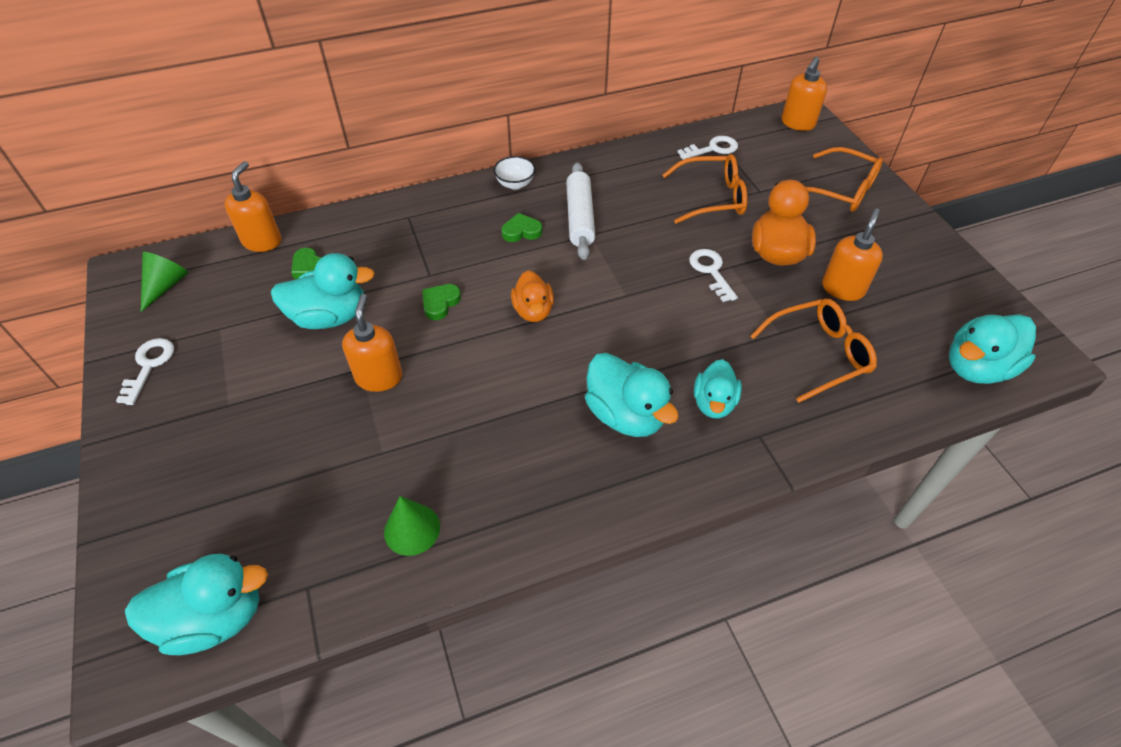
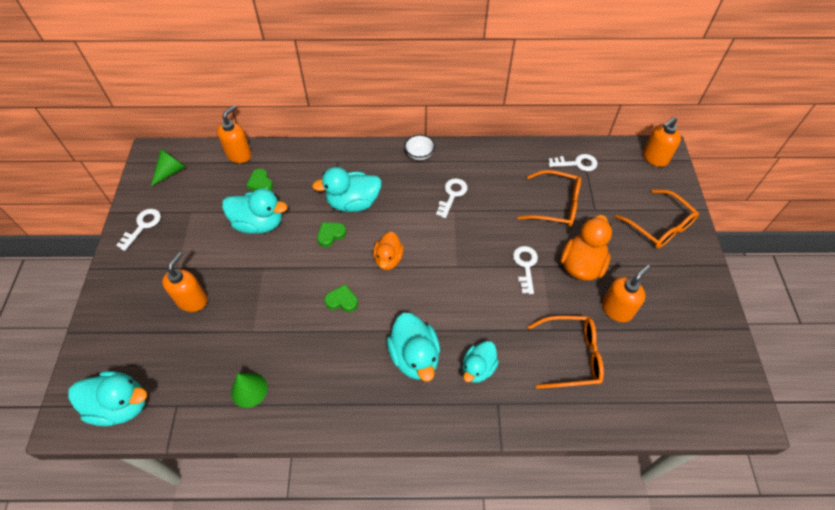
camera: 20 degrees right, 5 degrees up
(379, 377) = (271, 277): orange soap dispenser -> orange soap dispenser (192, 300)
(521, 231) = (407, 194): green heart -> green heart (342, 301)
(579, 218) = (452, 195): white rolling pin -> white key
(976, 368) = (686, 406): turquoise duck -> turquoise duck (353, 203)

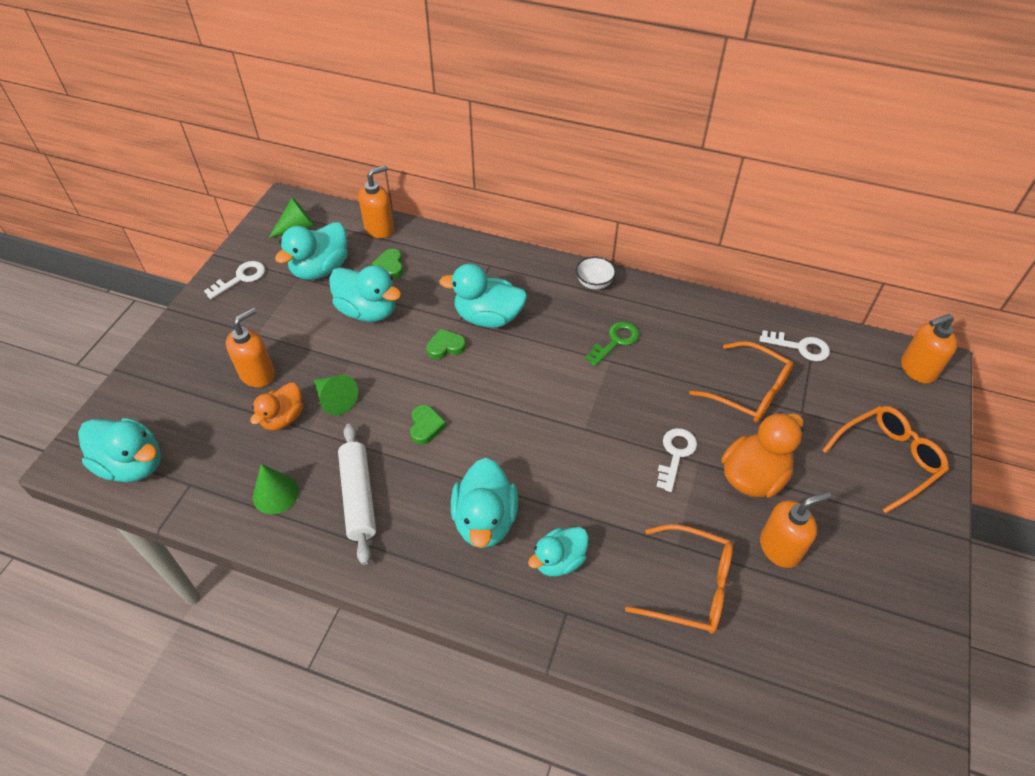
camera: 20 degrees right, 5 degrees down
(206, 200) = (320, 269): none -> turquoise duck
(263, 301) = (335, 399): none -> green cone
(314, 371) = (358, 497): none -> white rolling pin
(342, 301) = (426, 426): green heart -> green heart turned 60 degrees clockwise
(388, 259) = (502, 395): orange duck -> orange duck (283, 418)
(452, 195) = (615, 341): white key -> green key
(659, 226) = (887, 459): orange glasses -> orange glasses turned 105 degrees counterclockwise

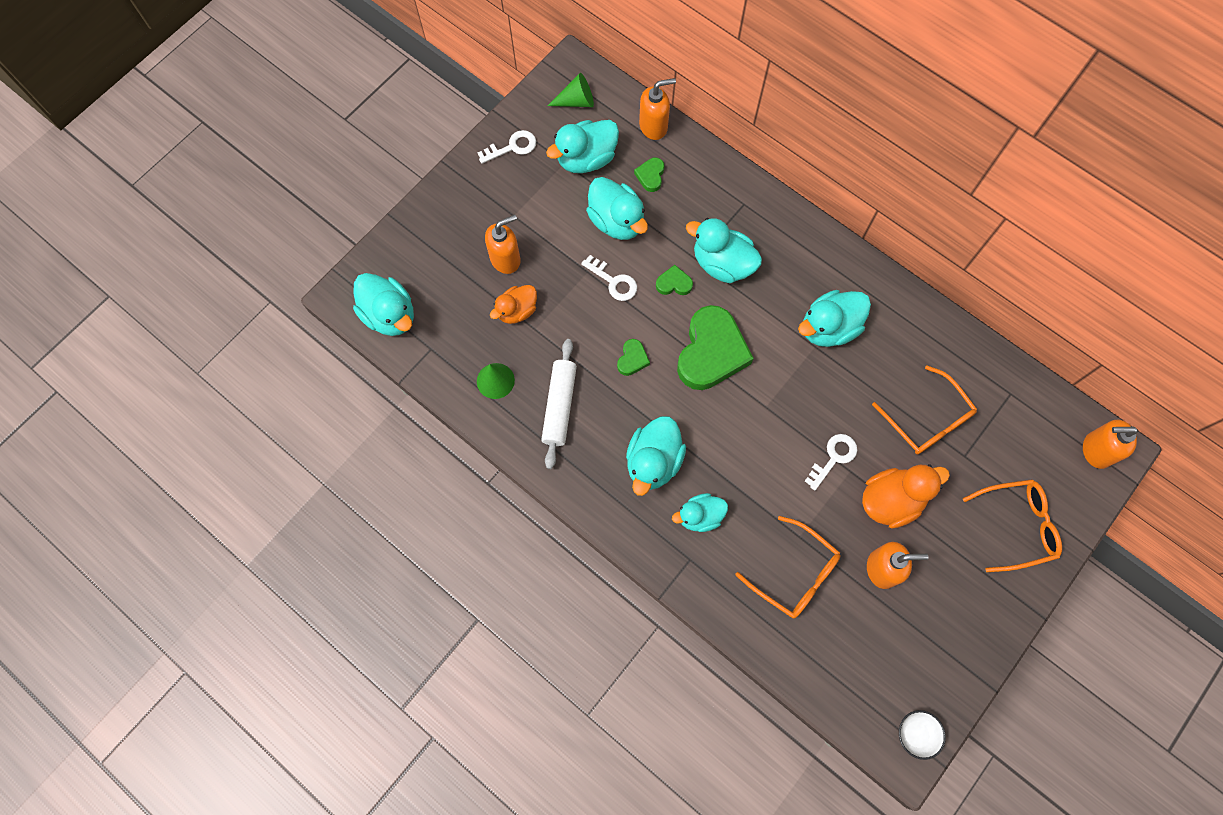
camera: 20 degrees right, 20 degrees up
(335, 399) = (564, 306): green cone -> none
(507, 396) = (711, 352): none -> green heart
(594, 283) = (835, 257): white bowl -> white bowl (915, 734)
(615, 341) = (828, 328): green key -> turquoise duck
(800, 347) = (998, 390): white key -> white key (613, 281)

